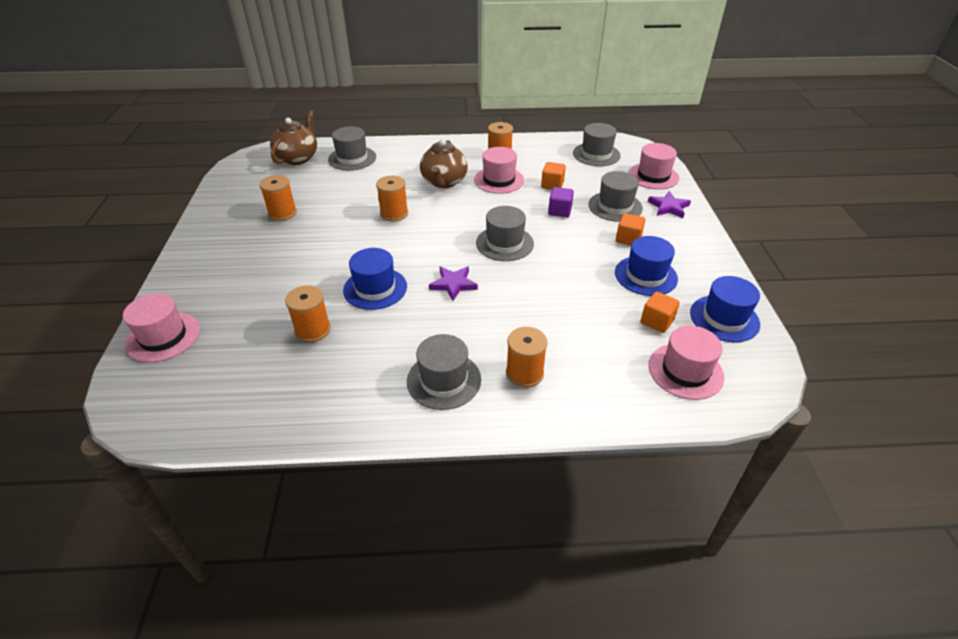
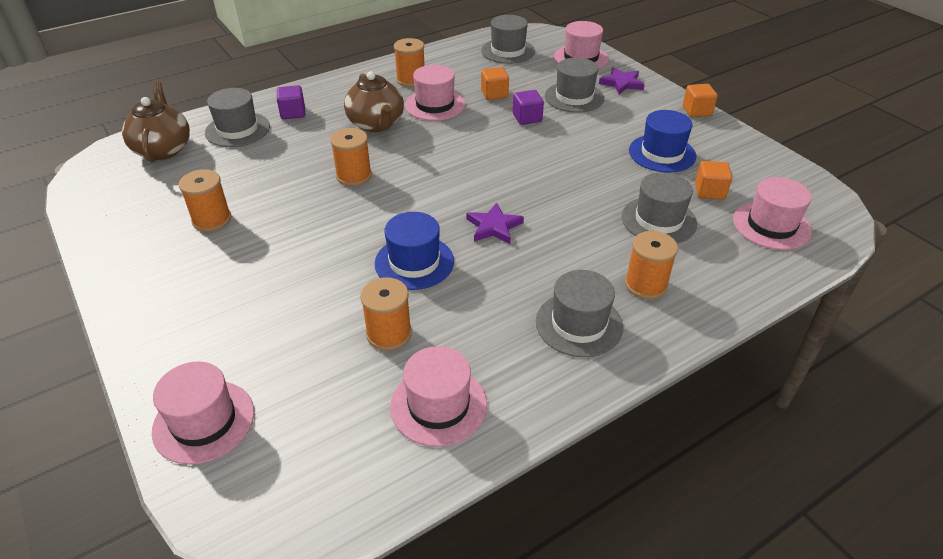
camera: 30 degrees left, 0 degrees up
(296, 392) = (438, 405): none -> pink hat
(397, 157) = (293, 113): none -> purple cube
(504, 243) = (504, 167): grey hat -> grey hat (658, 220)
(628, 239) = (615, 124): orange cube -> orange cube (697, 111)
(724, 318) = (758, 168): blue hat -> none

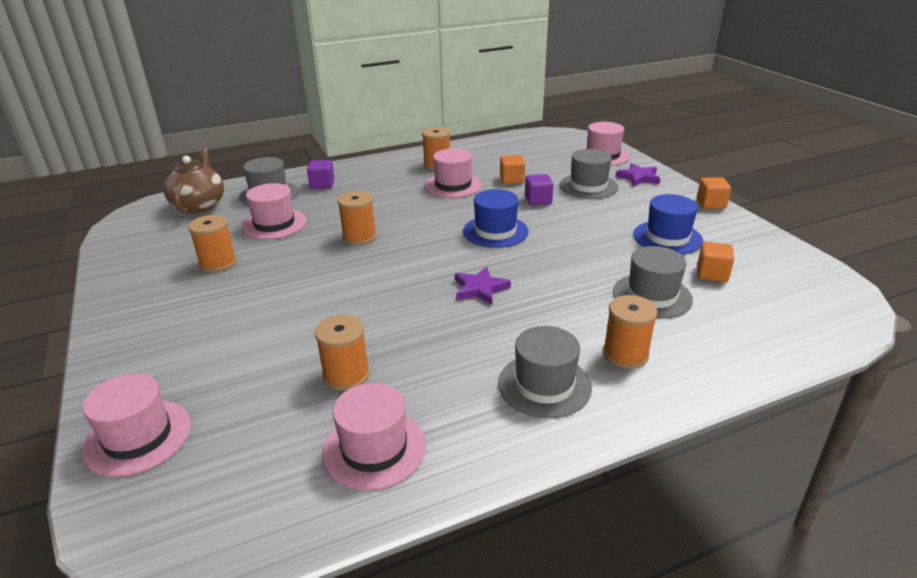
camera: 10 degrees right, 10 degrees down
(376, 124) = (394, 197): brown teapot -> none
(414, 262) = (392, 313): blue hat -> blue hat (495, 231)
(508, 51) = (534, 147): grey hat -> none
(771, 225) = (775, 310): pink hat -> pink hat (274, 224)

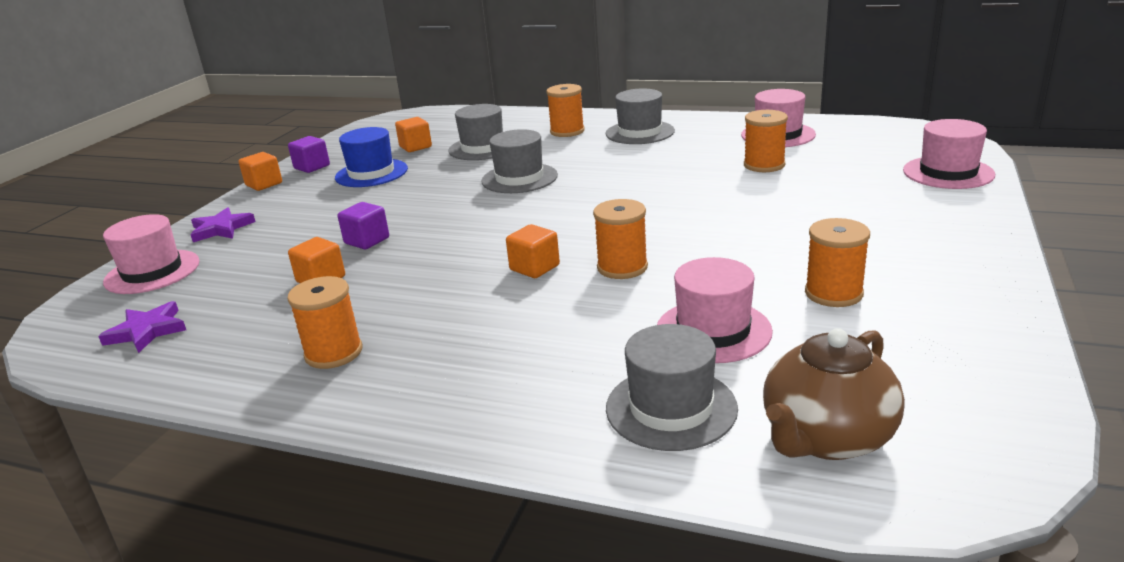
camera: 135 degrees left, 5 degrees down
(322, 184) = (557, 391): purple cube -> purple cube (312, 167)
(410, 220) = (534, 268): none -> orange cube
(453, 185) = (395, 300): pink hat -> none
(480, 289) = (586, 184): purple star -> purple star (147, 331)
(495, 231) = (479, 223): blue hat -> none
(588, 186) = (285, 238): grey hat -> grey hat (519, 178)

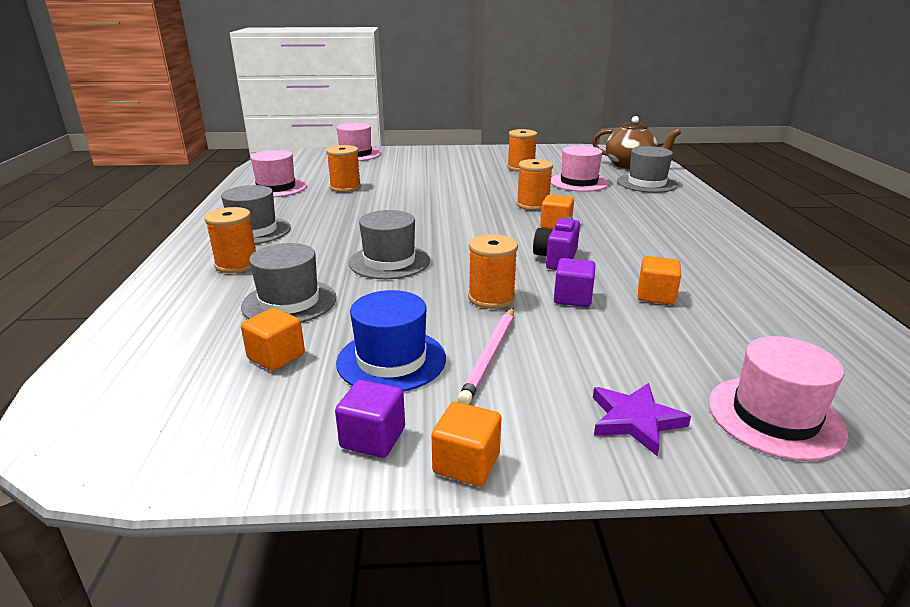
camera: 115 degrees left, 0 degrees up
(147, 331) = (831, 349): purple star -> none
(333, 353) = (723, 258): orange spool -> orange spool (491, 298)
(336, 199) = (490, 356): none -> pink pencil
(446, 249) = (556, 259): none -> purple camera

